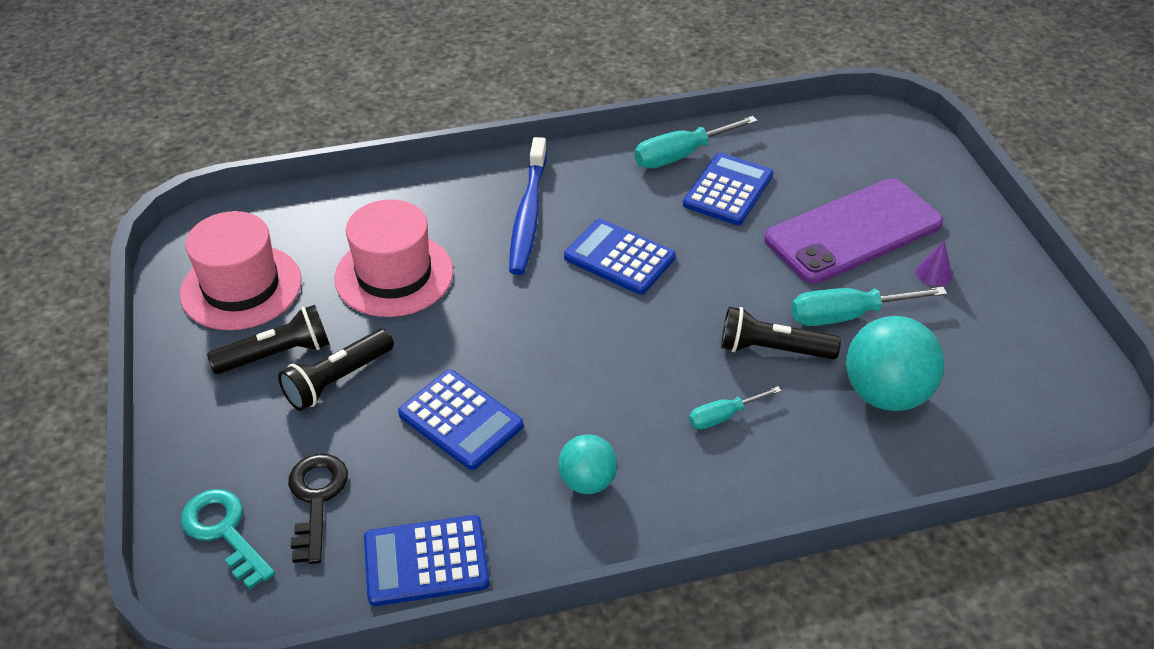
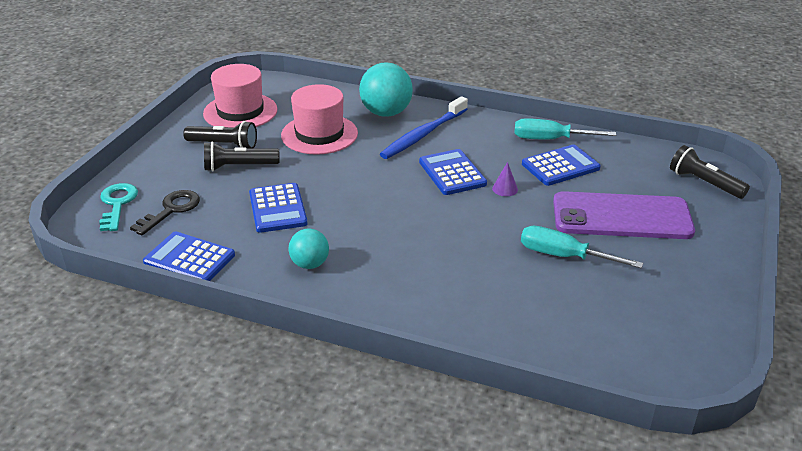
camera: 35 degrees right, 10 degrees down
(723, 416) = (423, 270): turquoise screwdriver -> none
(772, 349) = (493, 252): black flashlight -> black flashlight (704, 183)
(885, 394) = (541, 305): turquoise ball -> turquoise ball (386, 113)
(934, 273) = (654, 259): purple cone -> purple cone (505, 189)

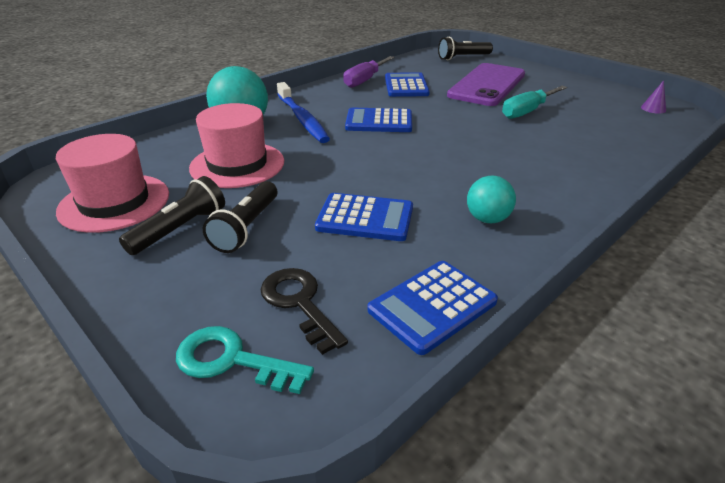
camera: 65 degrees left, 0 degrees up
(505, 189) = (421, 109): purple cone -> purple cone (653, 109)
(550, 139) = (365, 80): turquoise screwdriver -> purple screwdriver

